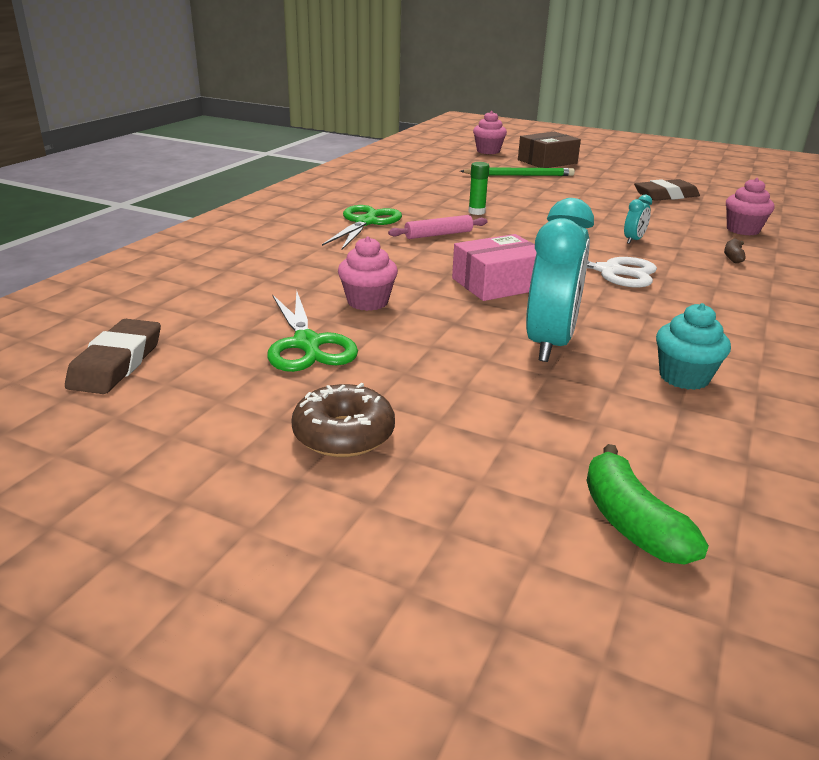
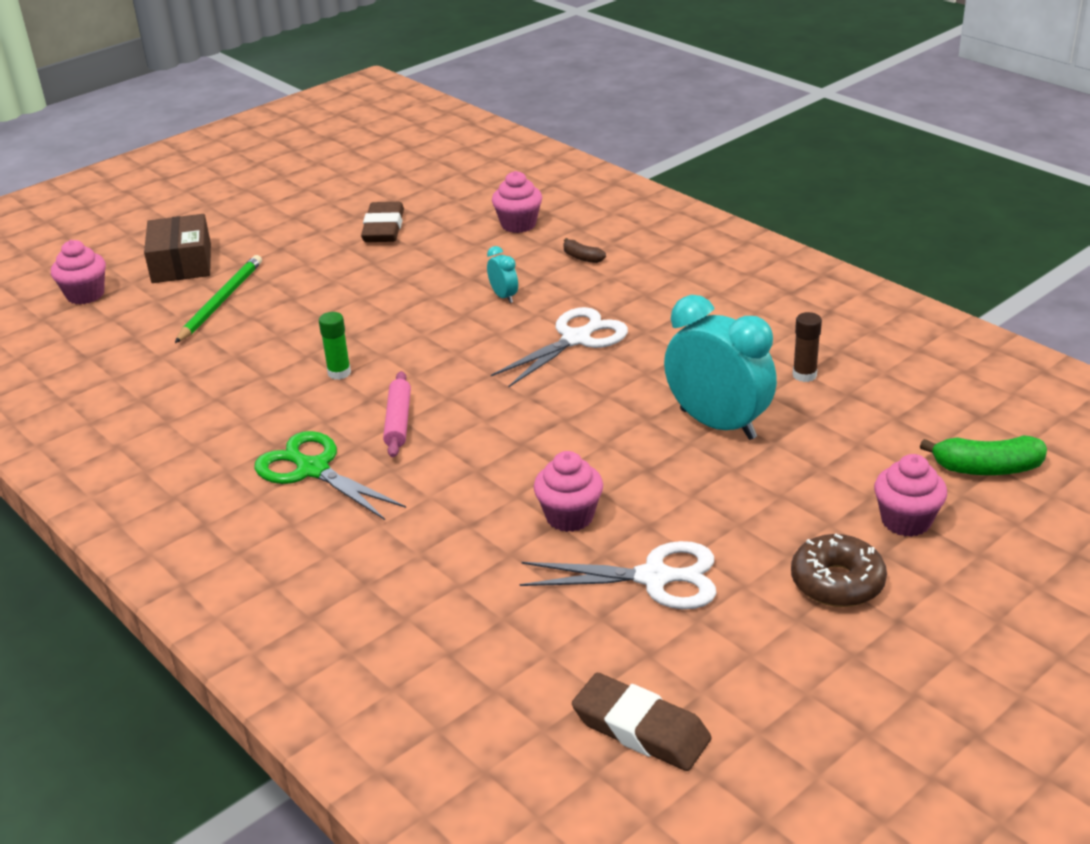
camera: 65 degrees left, 5 degrees up
(307, 344) = (654, 578): green scissors -> white scissors
(475, 468) = (906, 521): none -> pink cupcake
(498, 283) = (568, 417): pink box -> none
(684, 377) = (804, 375): turquoise cupcake -> brown glue stick

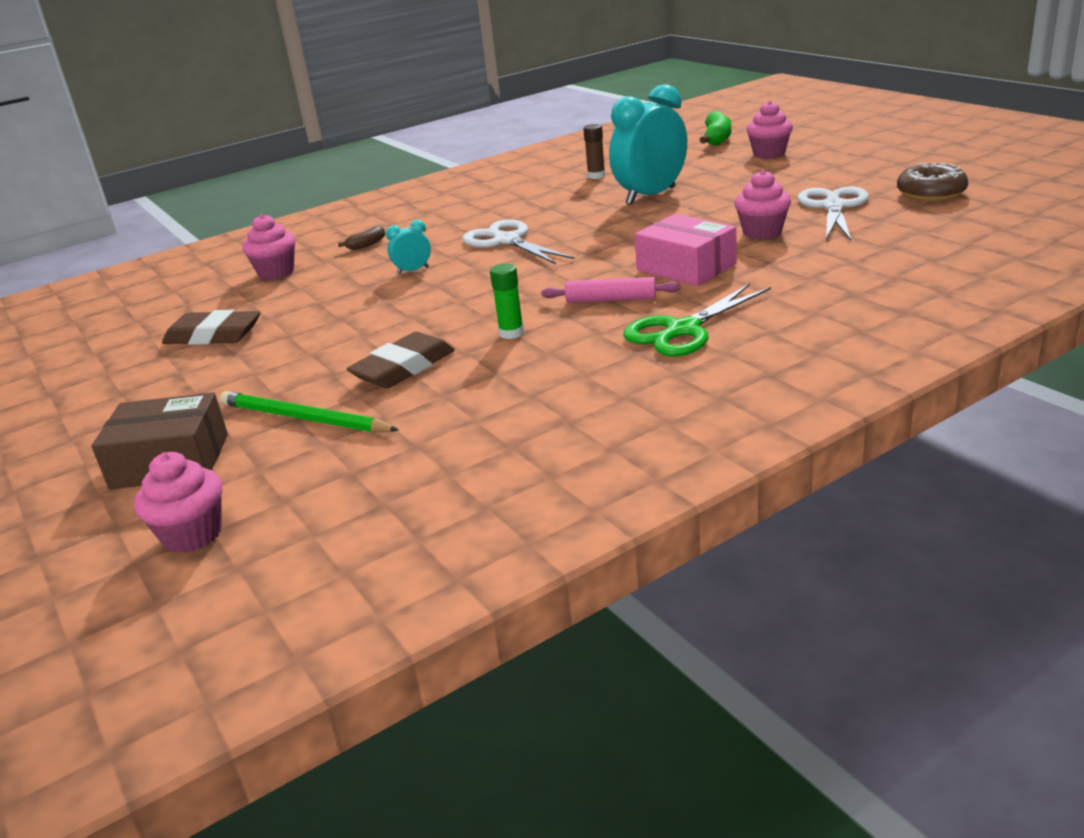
camera: 80 degrees left, 5 degrees down
(471, 464) = (686, 267): none -> pink box
(641, 729) = (989, 205): brown eraser -> brown eraser (403, 368)
(837, 582) = (832, 166): brown donut -> brown donut (931, 194)

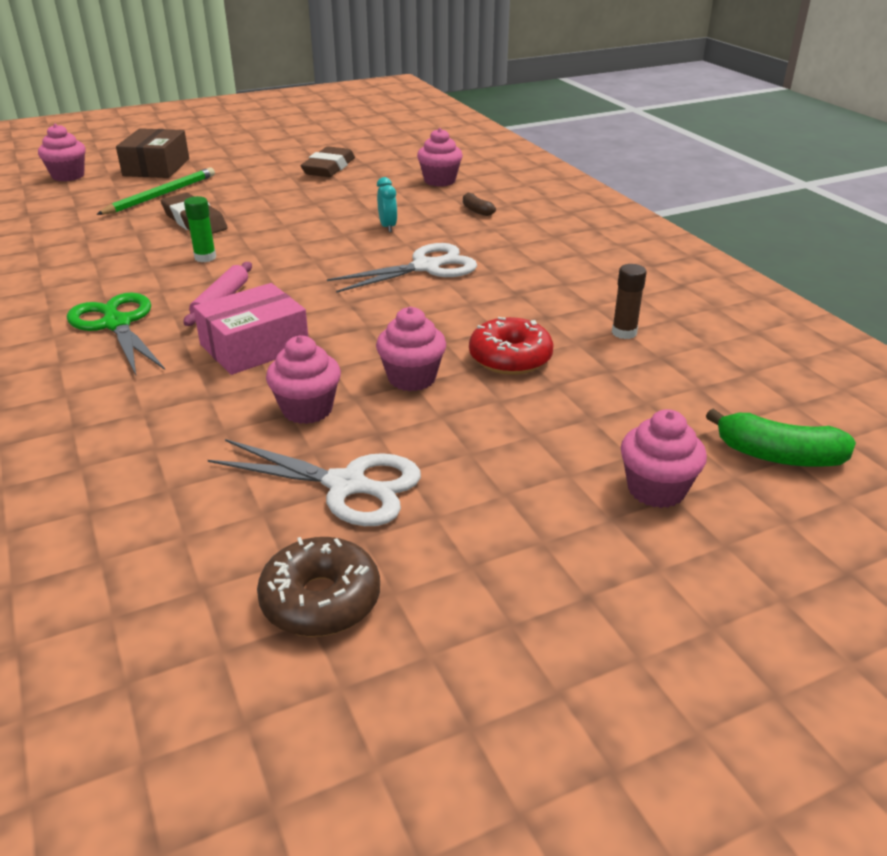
camera: 95 degrees right, 5 degrees up
(650, 196) = (510, 358): turquoise clock -> red donut
(697, 214) = (412, 378): none -> pink cupcake

